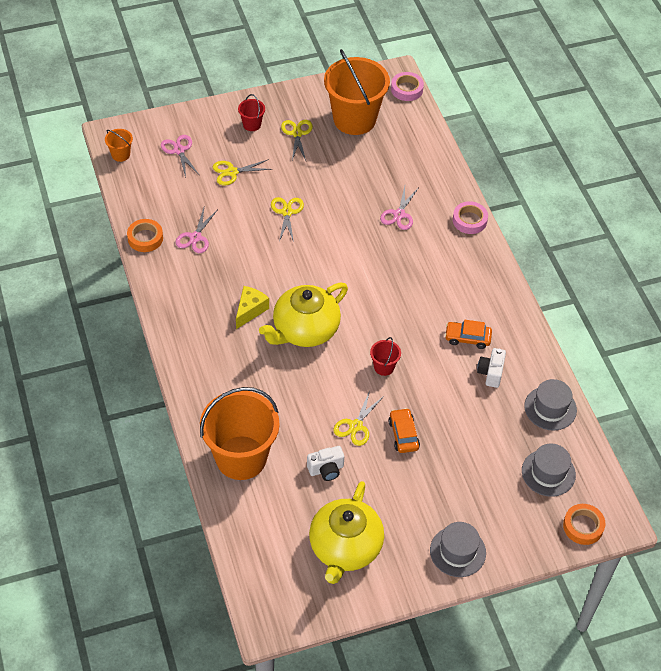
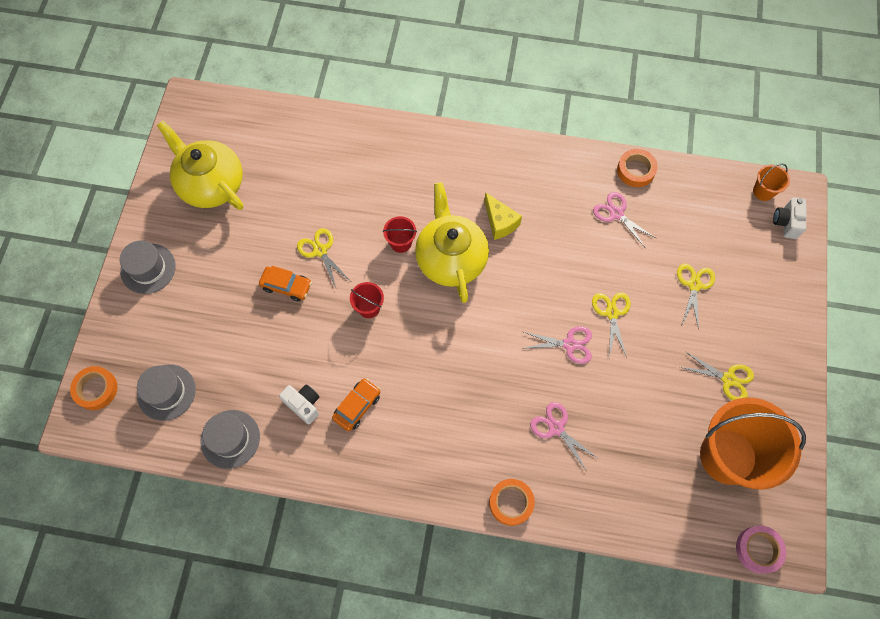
camera: 120 degrees right, 15 degrees up
(179, 150) = (748, 248): pink scissors -> pink scissors (569, 344)
(241, 457) = (344, 147): orange bucket -> none
(252, 124) = (761, 337): red bucket -> red bucket (401, 243)
(287, 212) = (612, 313): yellow scissors -> yellow scissors turned 120 degrees counterclockwise
(326, 469) = (292, 205): white camera -> white camera (786, 223)
(469, 220) = (511, 502): pink tape -> orange tape

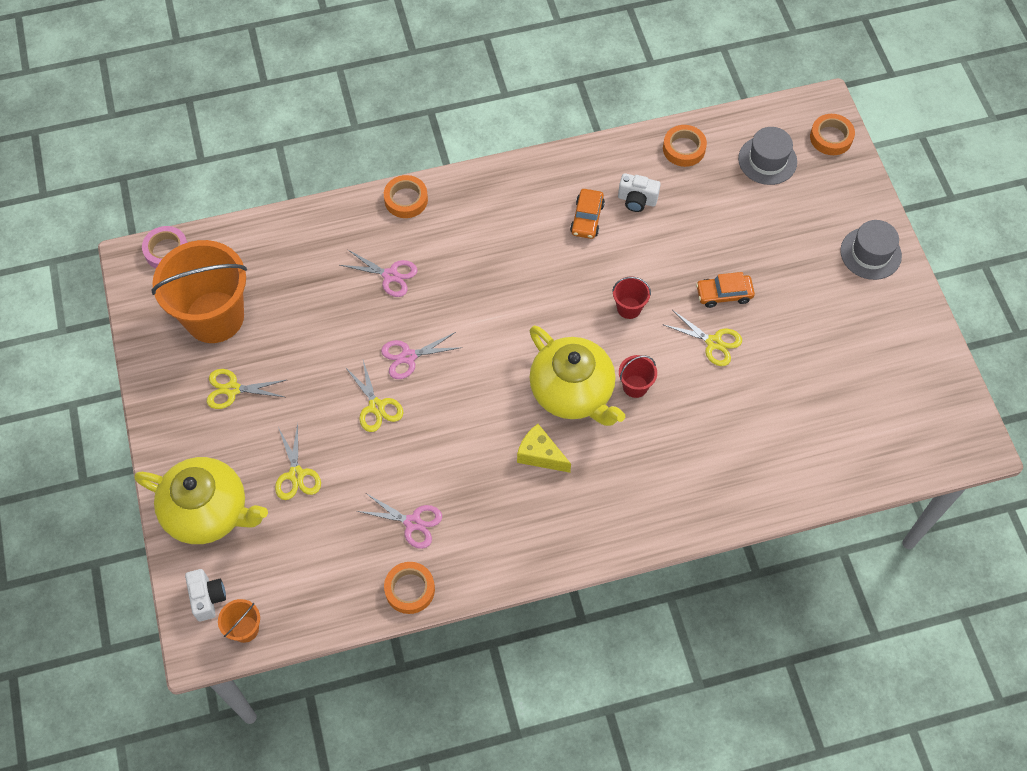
camera: 155 degrees right, 5 degrees down
(211, 184) = (876, 362): yellow teapot -> yellow teapot (208, 512)
(230, 439) = (684, 149): grey hat -> orange tape

